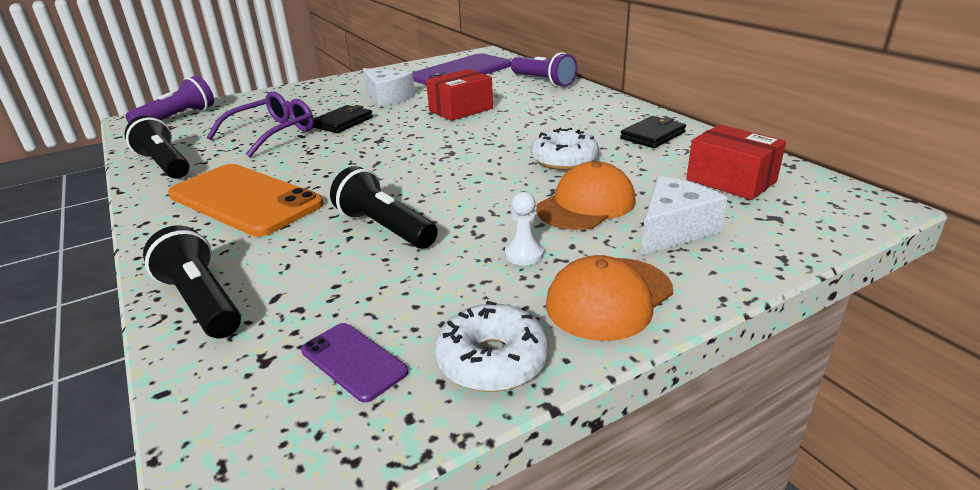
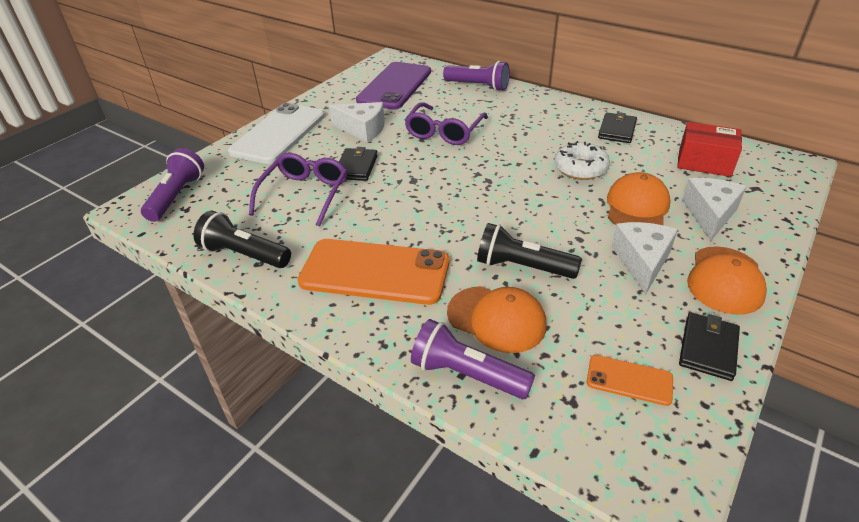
camera: 25 degrees left, 10 degrees up
(202, 302) = (467, 374): black flashlight -> purple flashlight
(297, 264) = (496, 319): none -> orange cap
(314, 90) = (279, 133): none -> white phone
(353, 361) = (629, 380): purple phone -> orange phone
(461, 110) = (444, 131): red box -> purple glasses
(492, 360) = (708, 348): white donut -> black wallet
(524, 254) = (641, 262): white pawn -> white cheese

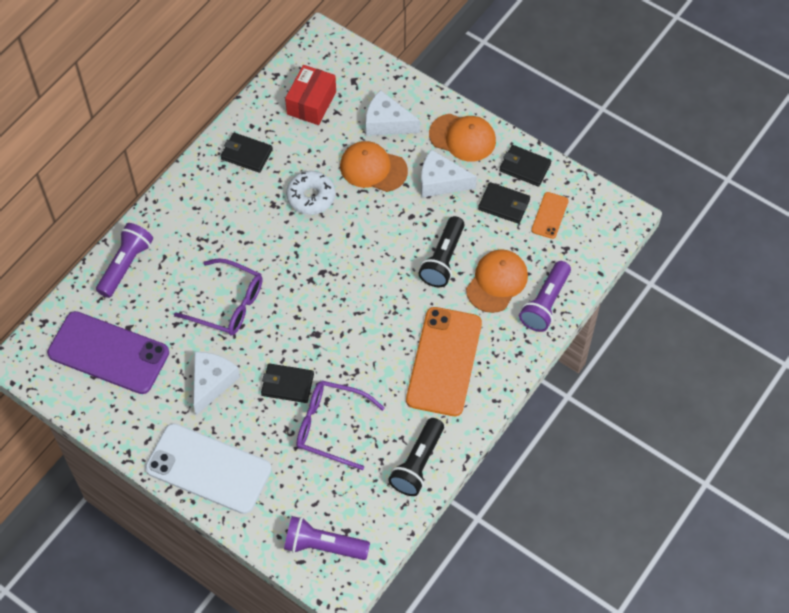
camera: 90 degrees left, 20 degrees up
(629, 325) = (504, 204): none -> black wallet

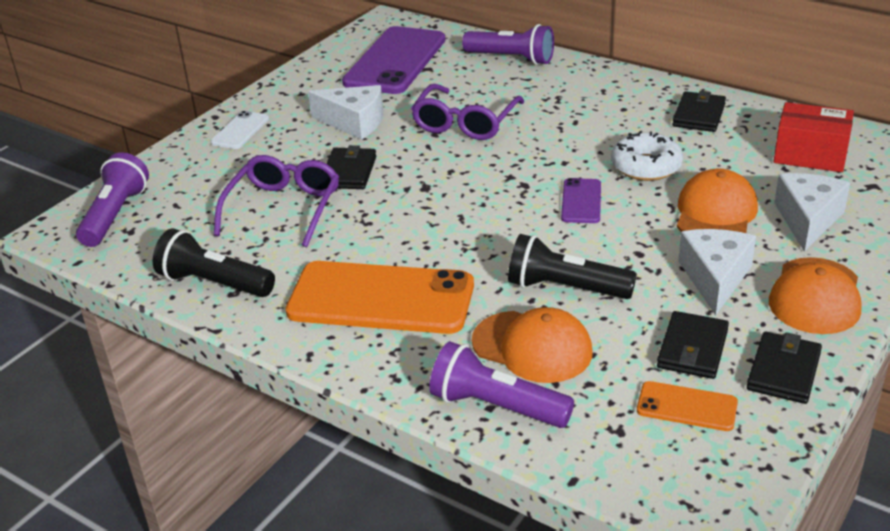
camera: 90 degrees right, 25 degrees down
(208, 469) = (240, 131): white phone -> white phone, size x0.47
(348, 240) = (581, 201): none -> purple phone

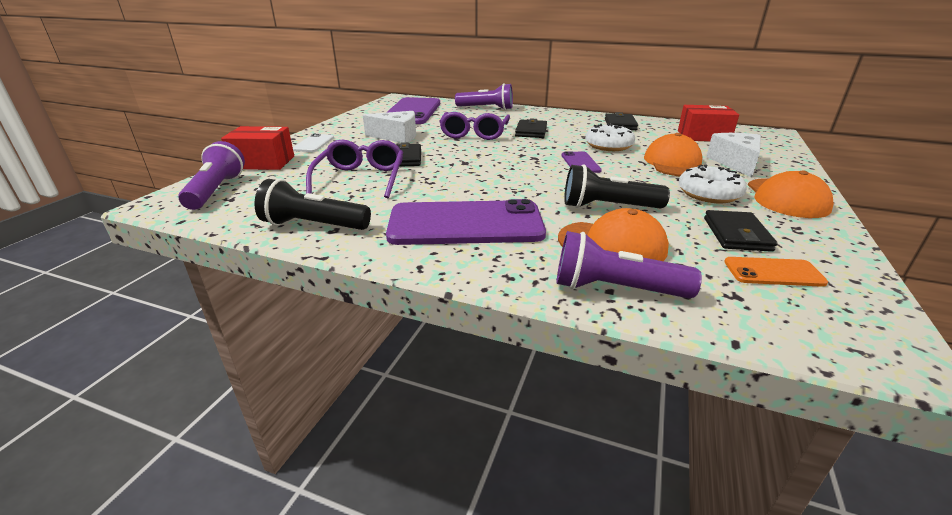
camera: 15 degrees left, 5 degrees down
(172, 166) = (263, 162): none -> red box
(381, 299) = (465, 224): orange phone -> purple phone
(715, 278) = (709, 194): white cheese -> white donut
(783, 371) = (818, 242): black wallet -> black wallet (531, 131)

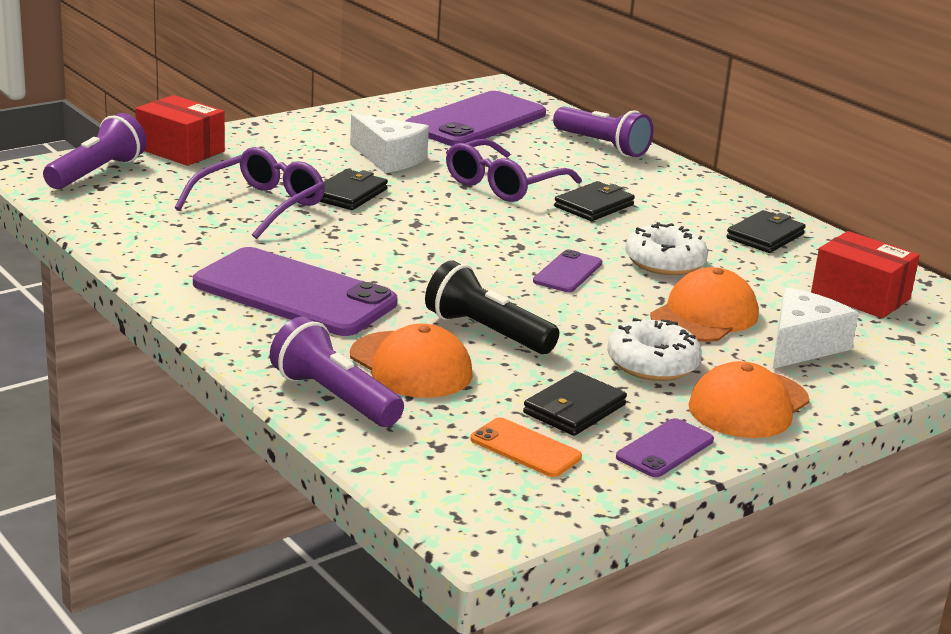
camera: 30 degrees right, 5 degrees down
(313, 225) = (145, 243): black flashlight -> none
(314, 143) = (270, 139): white phone -> none
(819, 239) = (665, 449): none -> purple phone

